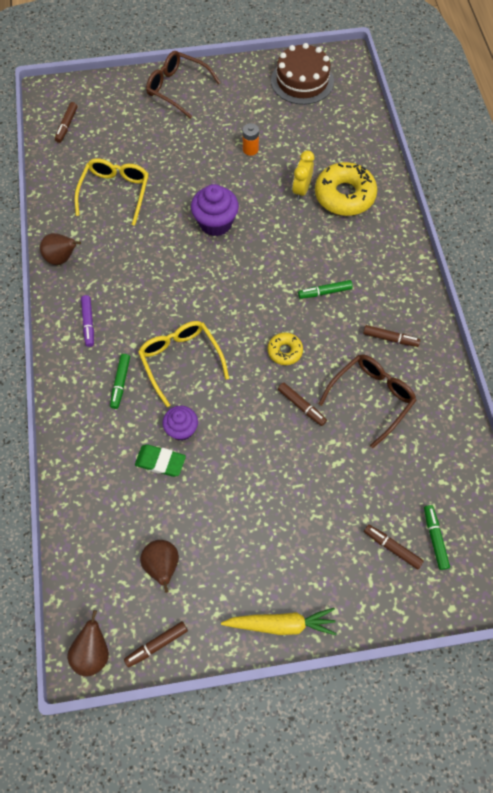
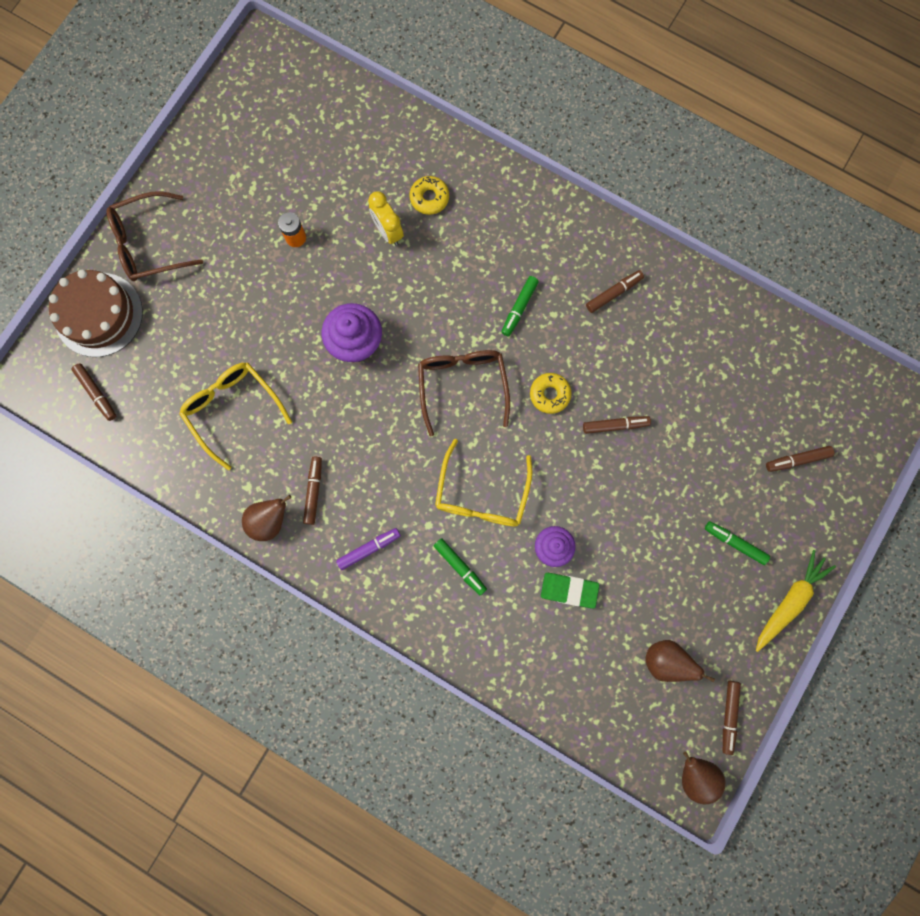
camera: 50 degrees left, 15 degrees up
(88, 323) = (368, 549): purple marker -> purple marker turned 60 degrees counterclockwise
(100, 268) = (313, 491): none -> brown marker
(160, 462) = (569, 590): green eraser -> green eraser turned 45 degrees clockwise
(181, 360) = (481, 494): yellow glasses -> yellow glasses turned 90 degrees counterclockwise
(302, 81) = (253, 115): brown cake -> brown cake (98, 314)
(344, 195) = (429, 198): yellow donut -> yellow donut, size x0.52
(371, 398) = (656, 360): brown glasses -> brown glasses (462, 385)
(434, 539) = (816, 419): green marker -> green marker (735, 543)

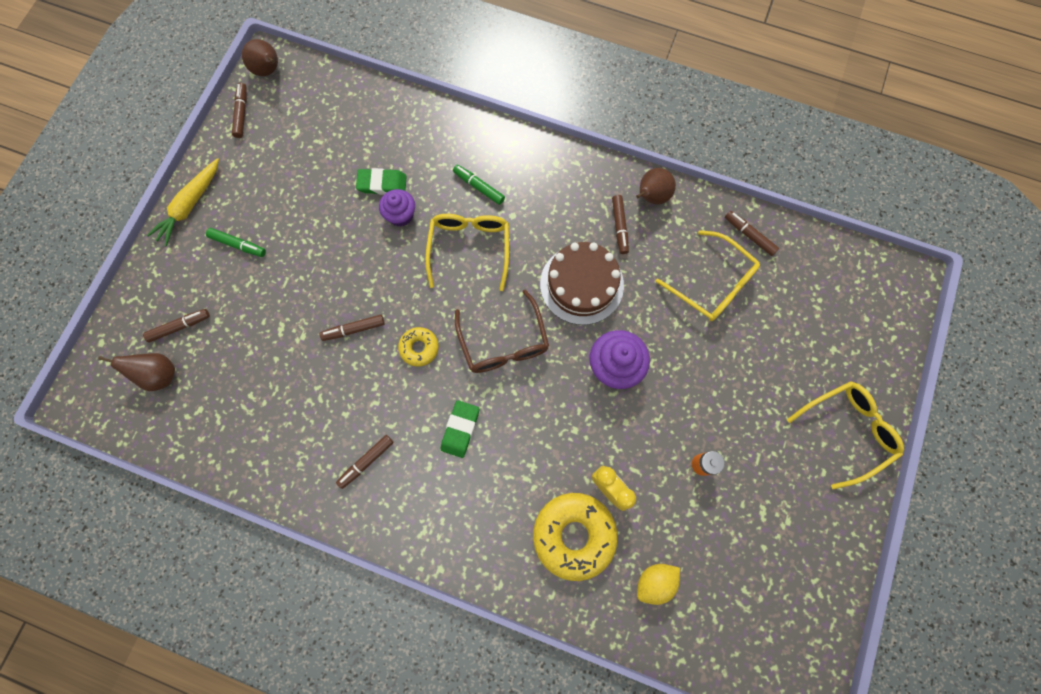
camera: 170 degrees right, 5 degrees down
(96, 393) = (841, 277): brown marker -> brown marker (749, 235)
(98, 314) = (868, 350): brown cake -> brown cake (581, 284)
(149, 244) = (846, 431): brown glasses -> yellow glasses
(366, 149) = (654, 581): none -> yellow lemon
(368, 549) = (560, 188): purple marker -> none
(429, 198) = (574, 535): yellow donut -> yellow donut, size x1.94
(519, 308) = (460, 429): green marker -> green eraser
(665, 660) = (296, 144): brown pear -> brown pear (159, 374)

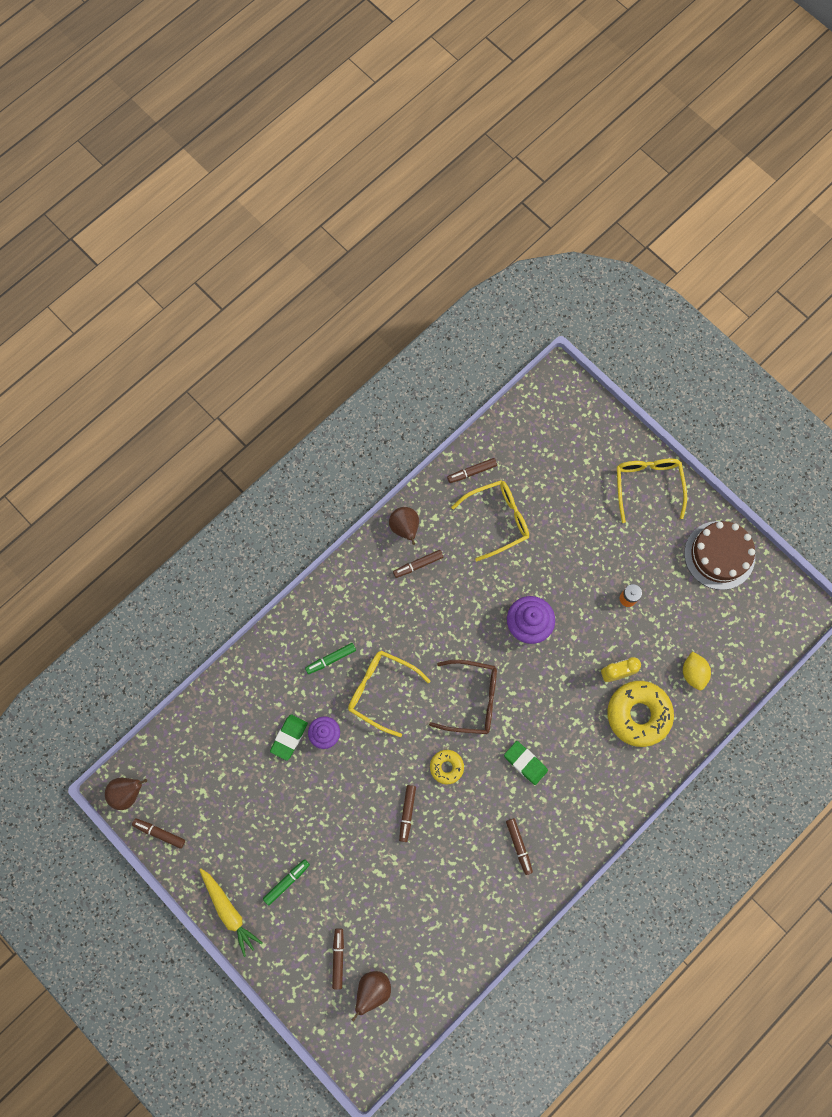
camera: 65 degrees left, 0 degrees up
(581, 284) = (452, 617): brown cake -> brown cake (719, 555)
(619, 226) = (418, 565): brown marker -> brown marker turned 135 degrees clockwise

